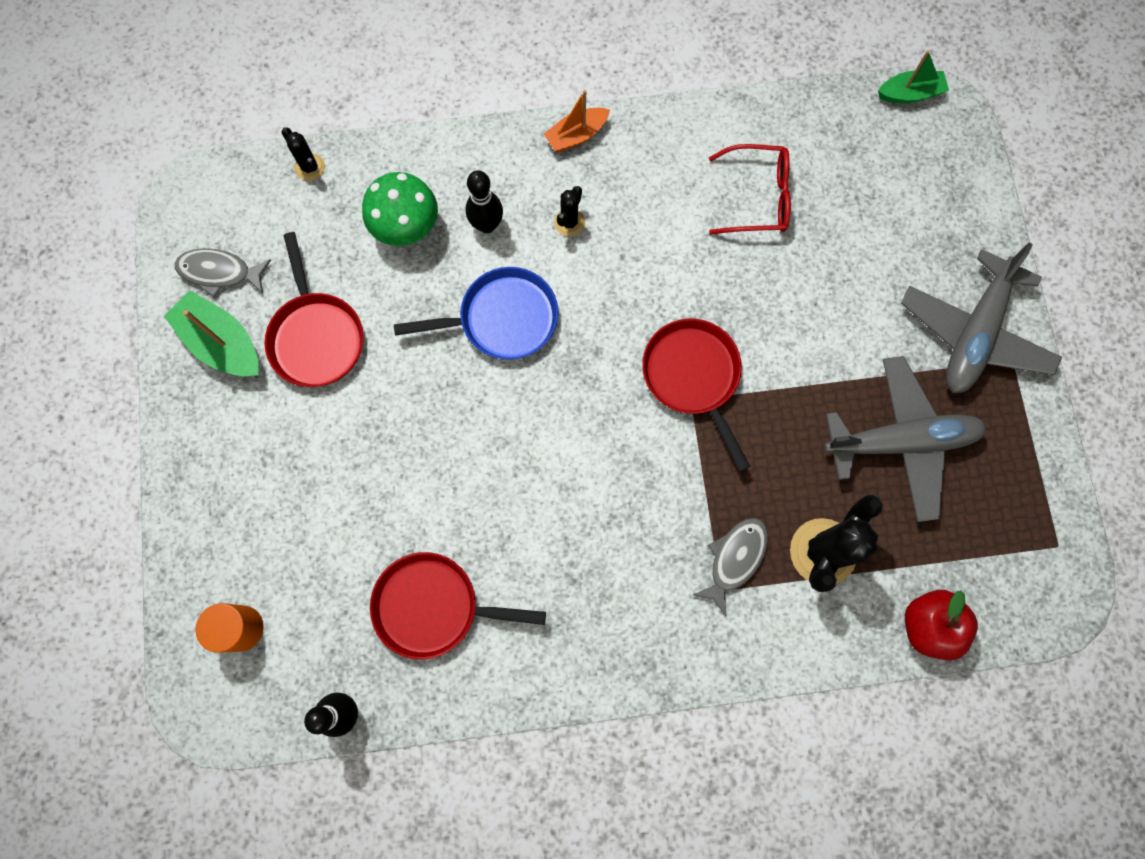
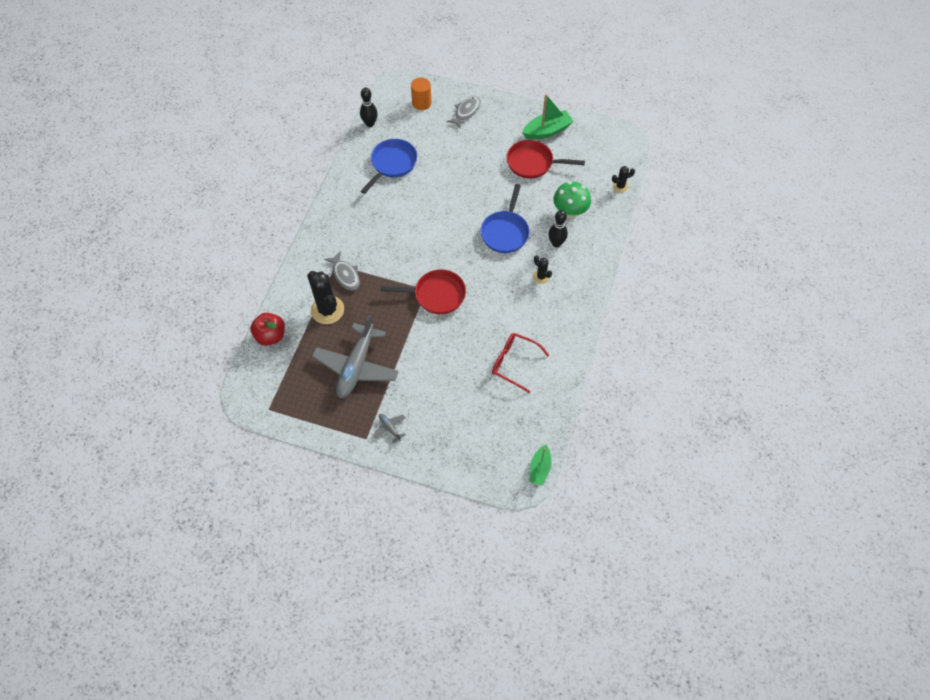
camera: 115 degrees right, 15 degrees down
(219, 272) = (581, 139): grey fish -> grey fish (466, 112)
(434, 606) = (392, 164): red pan -> blue pan
(576, 135) = (587, 298): orange boat -> none
(757, 197) = (514, 363): red glasses -> red glasses turned 90 degrees clockwise
(974, 332) = (390, 428): grey plane -> grey plane, size x0.40

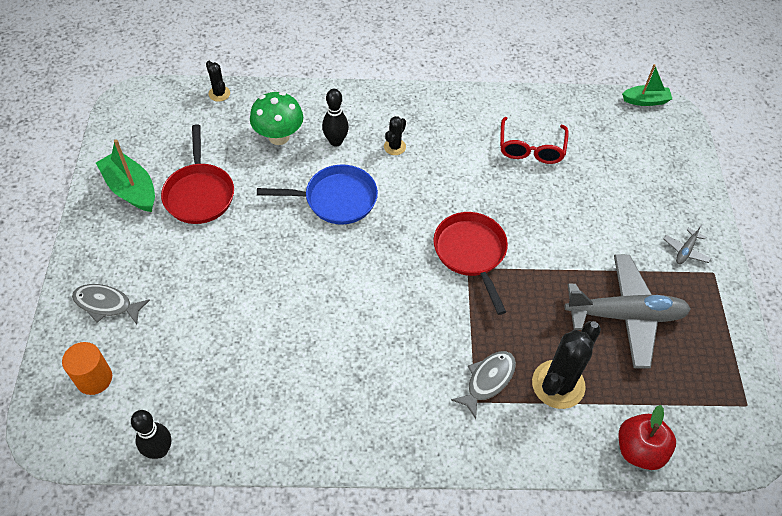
camera: 110 degrees left, 5 degrees down
(392, 164) = (247, 383): blue pan -> none

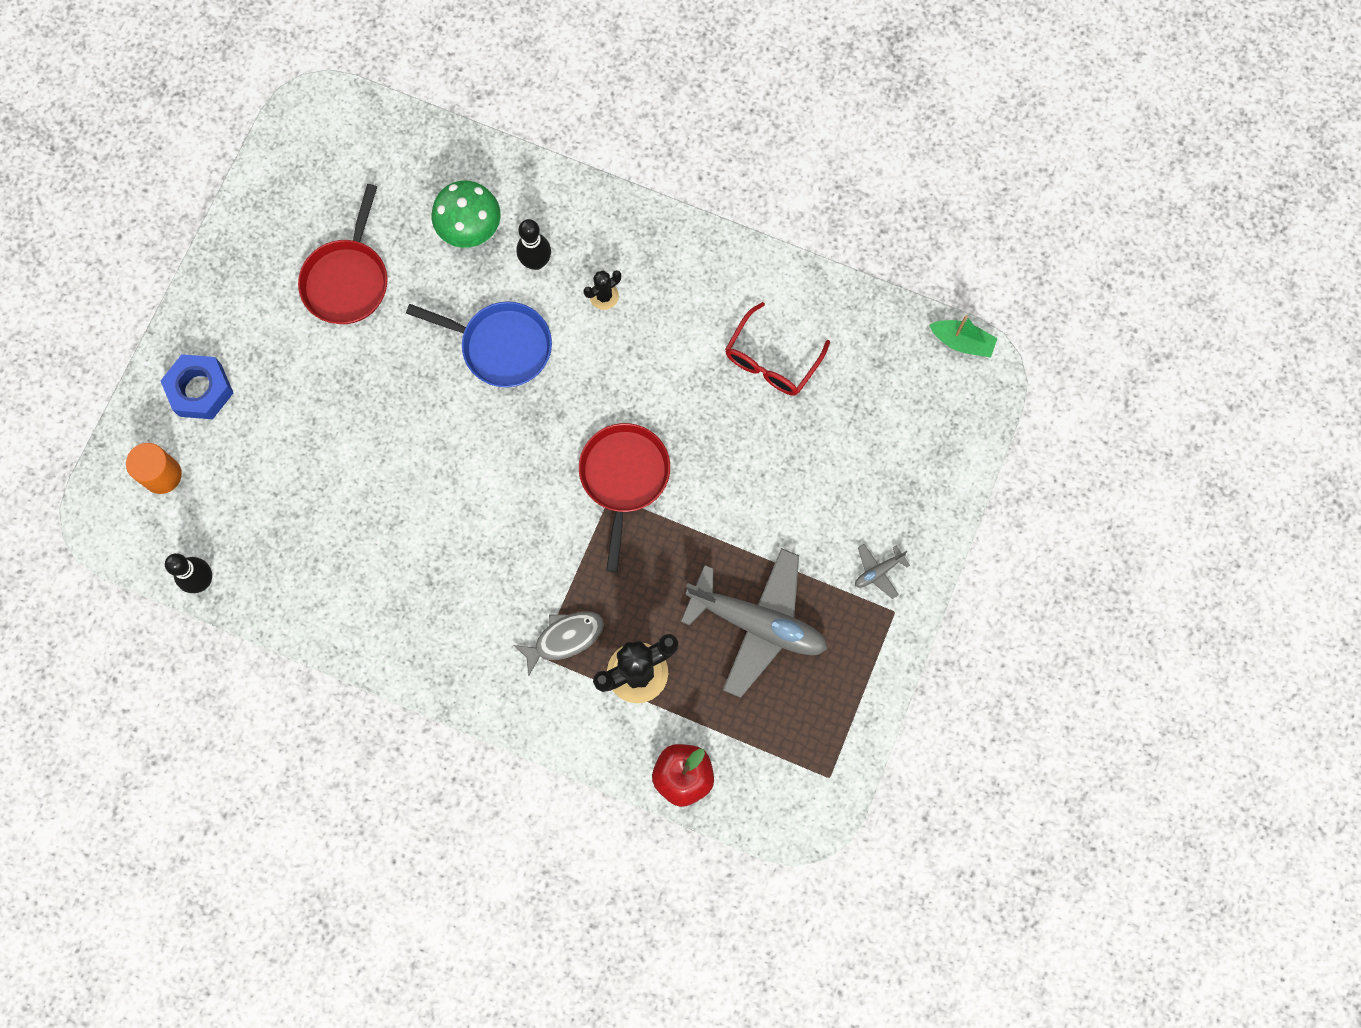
camera: 25 degrees right, 20 degrees up
(106, 304) = (200, 390): grey fish -> blue nut
(131, 189) = (273, 244): green boat -> none
(219, 94) = (423, 136): black cactus -> none

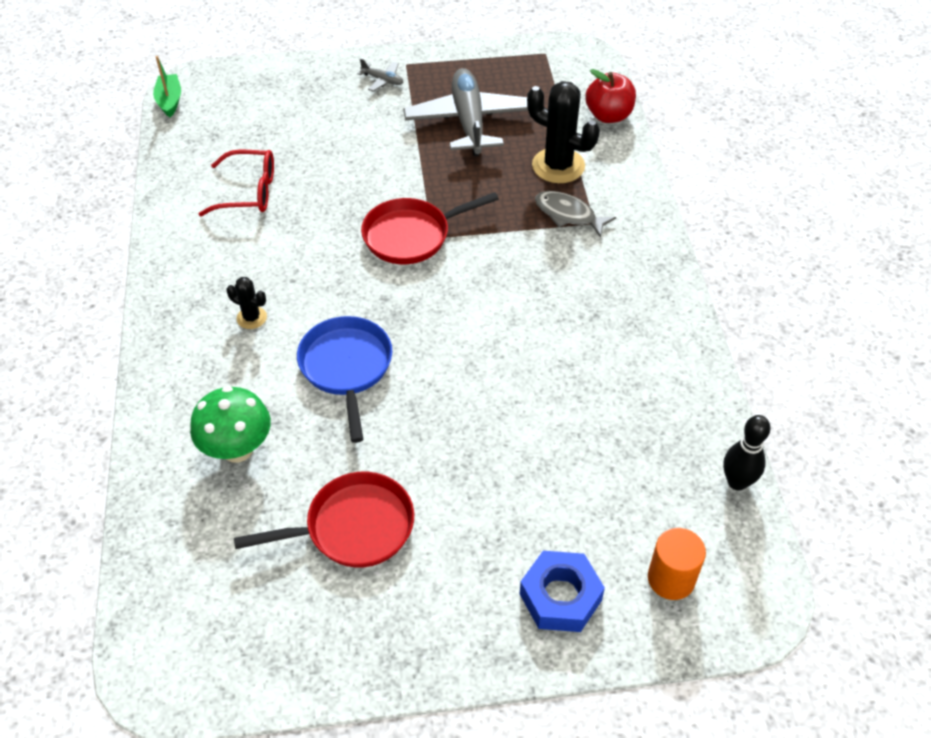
camera: 120 degrees left, 25 degrees down
(536, 262) = (244, 381): black bowling pin -> none

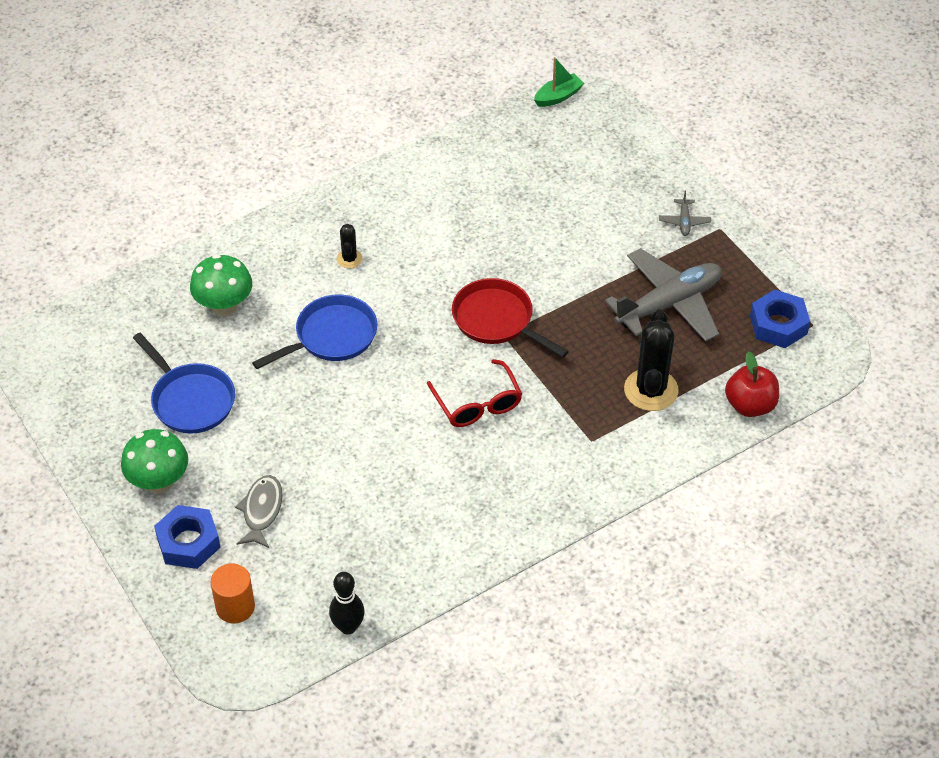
camera: 65 degrees right, 0 degrees up
(248, 192) = (482, 195): red glasses -> red glasses (477, 403)
(353, 527) = (190, 400): red pan -> blue pan
(457, 599) = (159, 482): none -> green mushroom
(533, 70) = (778, 325): none -> blue nut
(568, 215) = (590, 419): grey fish -> grey fish (261, 511)

